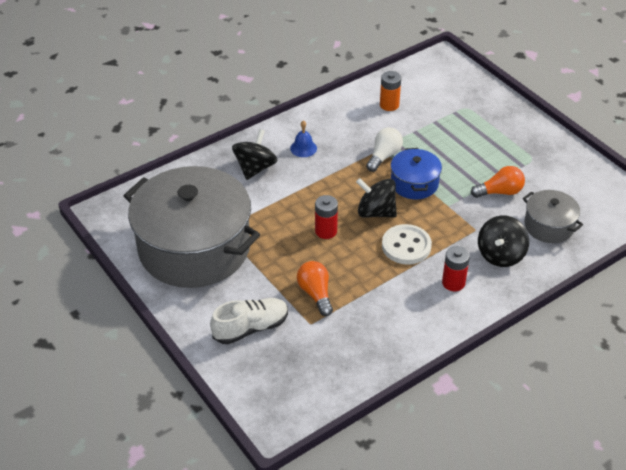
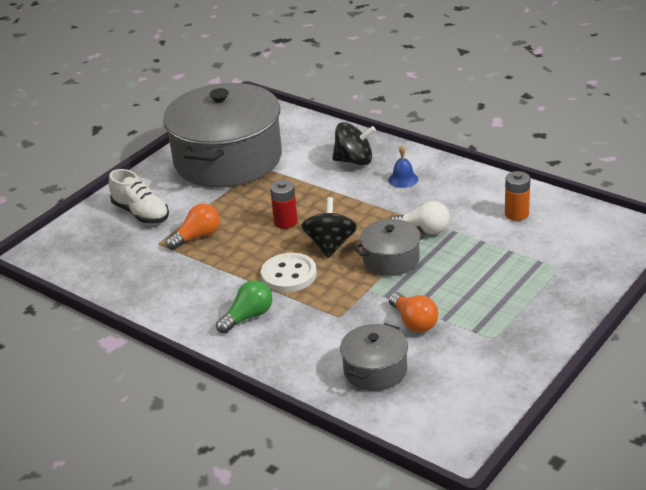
camera: 75 degrees right, 10 degrees down
(414, 183) = (391, 259): blue pot -> grey pot
(453, 283) = (248, 317): red battery -> green light bulb
(500, 255) = (307, 341): black spinning top -> none

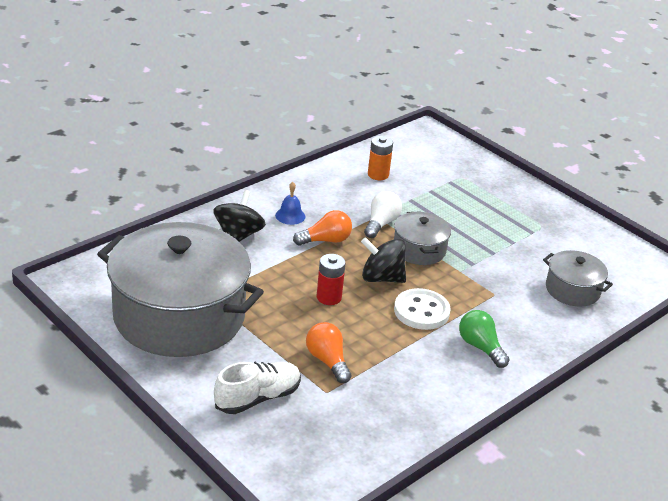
camera: 85 degrees left, 0 degrees up
(414, 322) = (513, 257): orange light bulb -> orange light bulb (325, 240)

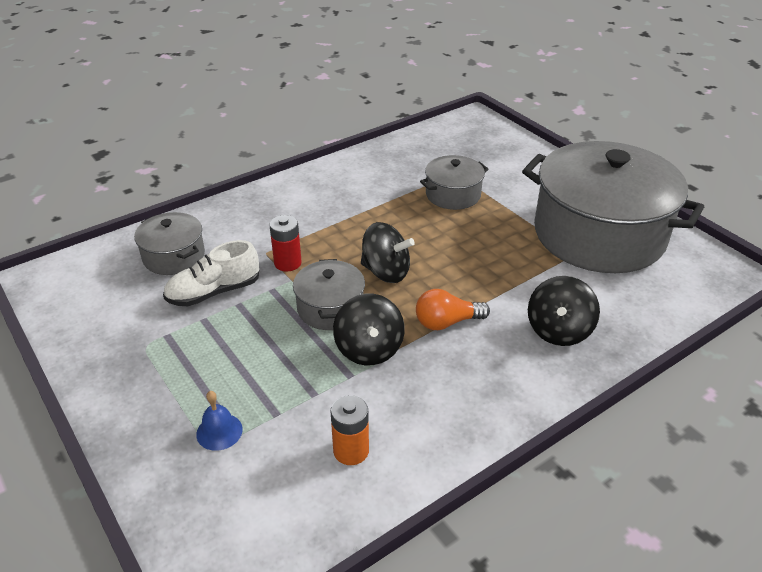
camera: 170 degrees left, 5 degrees up
(257, 398) = (512, 170): white shoe -> white shoe (214, 292)
(290, 216) = (493, 363): blue bell -> blue bell (219, 431)
(327, 361) = (453, 194): orange light bulb -> grey pot
(329, 297) = (447, 251): red battery -> red battery (287, 263)
(381, 223) = (369, 349): white light bulb -> black spinning top
(421, 311) = (352, 236): white button -> none
(480, 347) = (307, 203): green light bulb -> none

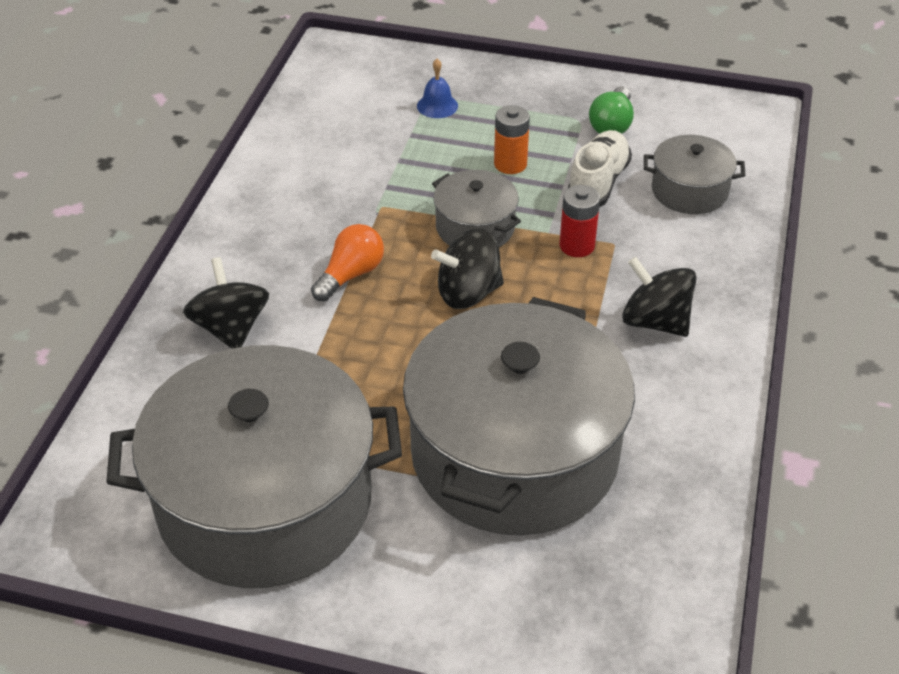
camera: 140 degrees right, 5 degrees up
(133, 327) = (612, 125): none -> green light bulb
(351, 451) = (328, 143): orange battery -> orange battery (510, 164)
(369, 349) = (396, 213): black spinning top -> black spinning top (655, 321)
(453, 194) = (514, 454): grey pot -> grey pot, size x2.20

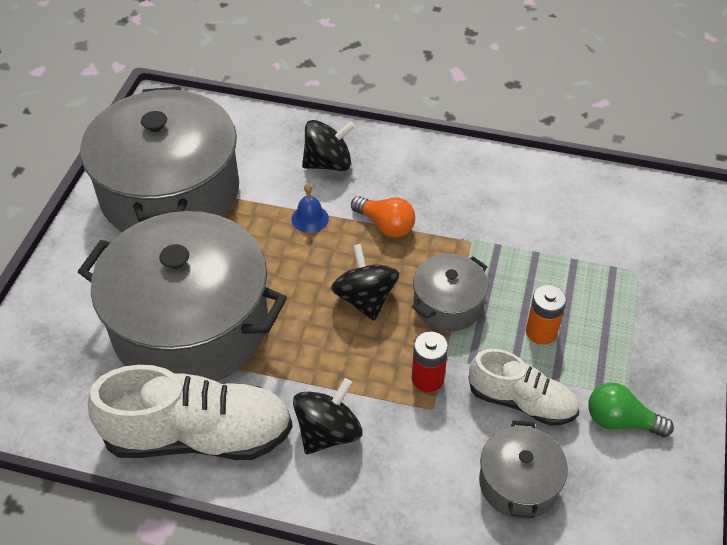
camera: 90 degrees right, 5 degrees up
(437, 106) = (623, 277): blue bell -> blue bell (310, 218)
(677, 432) = (199, 436): none -> white shoe

